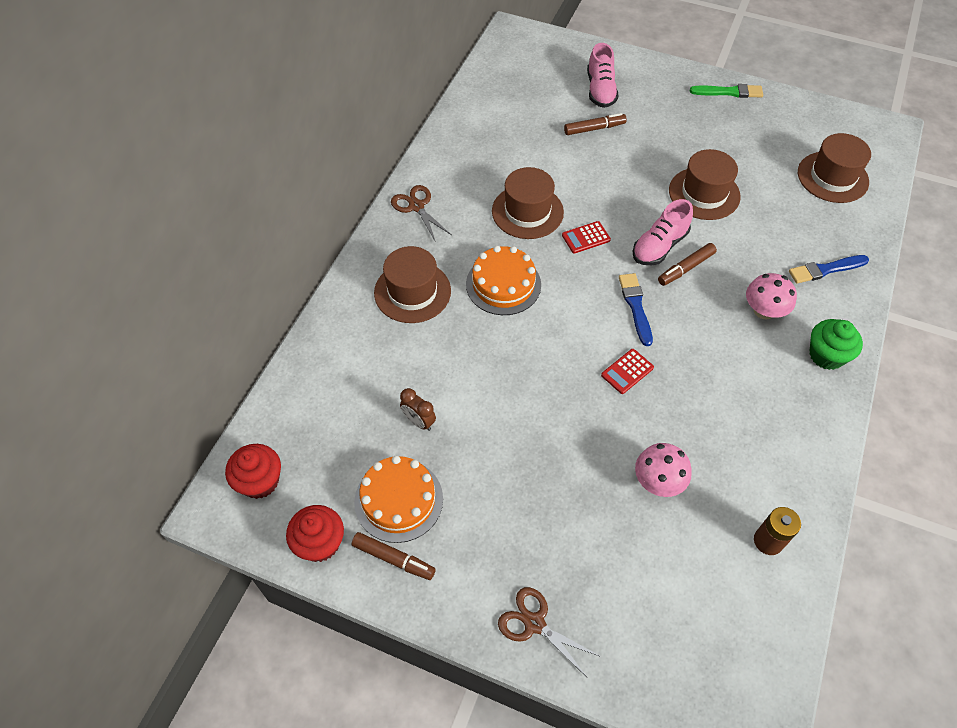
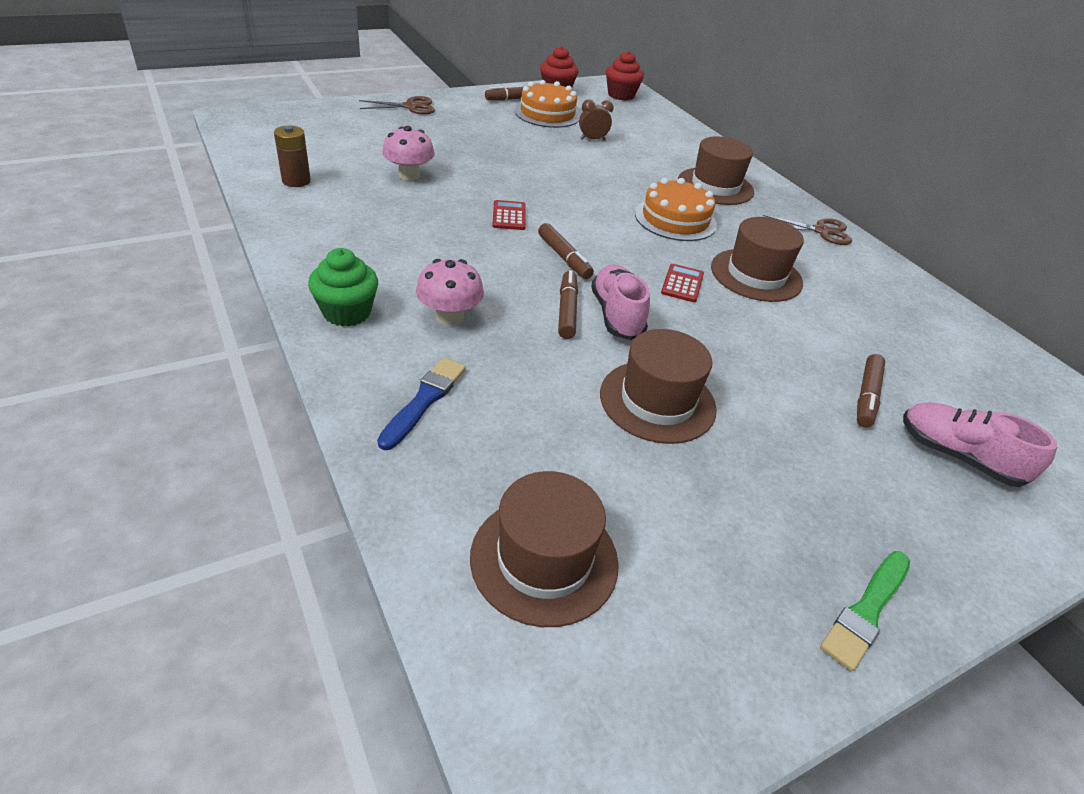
camera: 125 degrees right, 15 degrees down
(635, 306) = (564, 257): blue brush -> brown marker

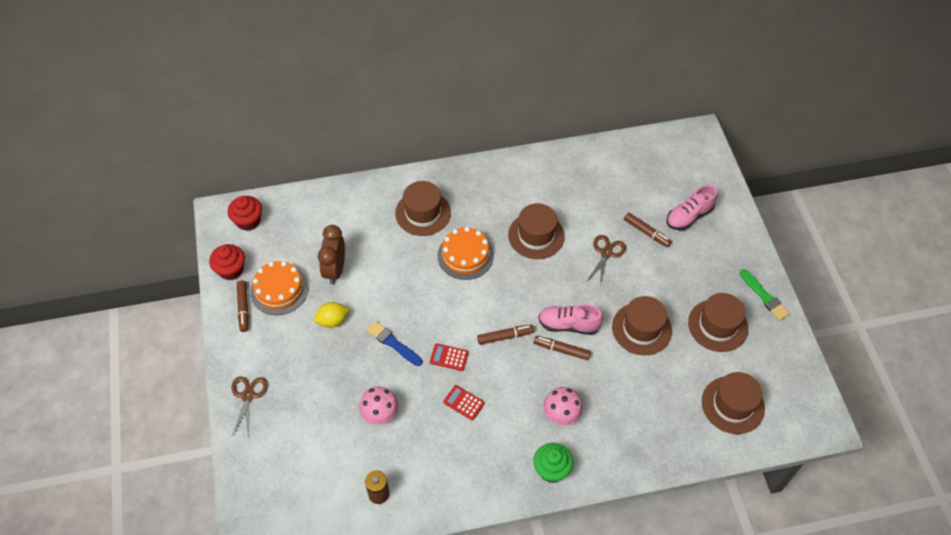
camera: 70 degrees left, 15 degrees up
(424, 400) = (632, 437): blue brush -> blue brush (393, 343)
(524, 142) = (332, 321): none -> yellow lemon
(592, 139) = (335, 270): brown clock -> brown clock, size x1.72
(682, 283) = (541, 279): red calculator -> red calculator (464, 403)
(732, 520) = (717, 325): none -> brown hat
(821, 231) = (490, 175): brown scissors -> brown scissors (606, 253)

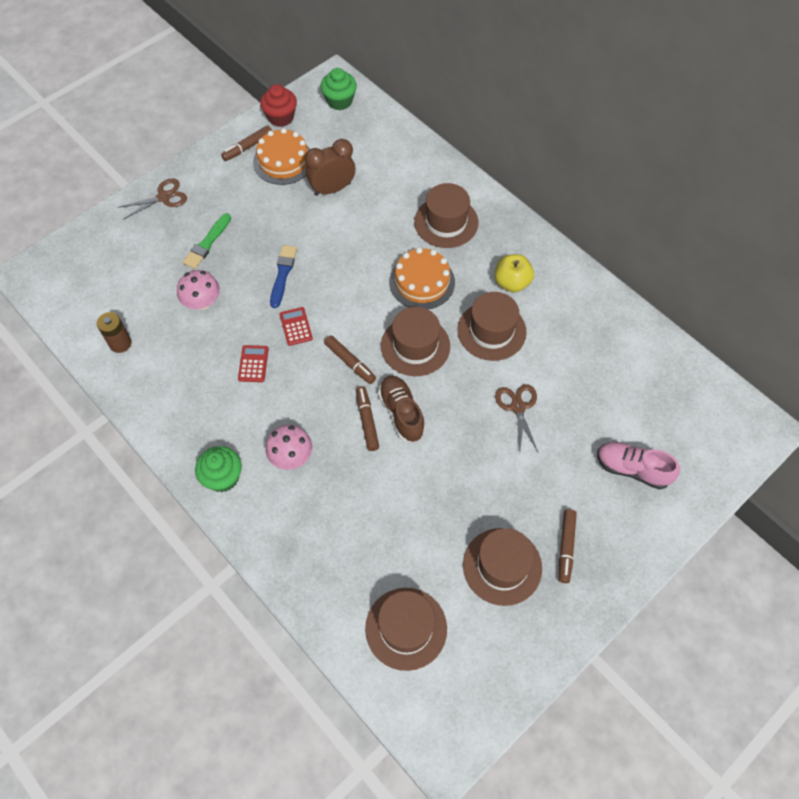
camera: 60 degrees right, 5 degrees up
(248, 221) = (339, 101): red cupcake -> green cupcake
(332, 321) = (277, 216): yellow lemon -> none
(504, 202) = (511, 283): none -> yellow apple
(568, 325) = (401, 413): pink shoe -> brown shoe
(606, 253) = (518, 407): brown scissors -> brown scissors turned 90 degrees counterclockwise
(641, 329) = (444, 487): brown hat -> brown hat (415, 346)
(646, 232) = (575, 434): brown marker -> brown marker (566, 547)
(764, 296) = (579, 603): green brush -> green brush (207, 243)

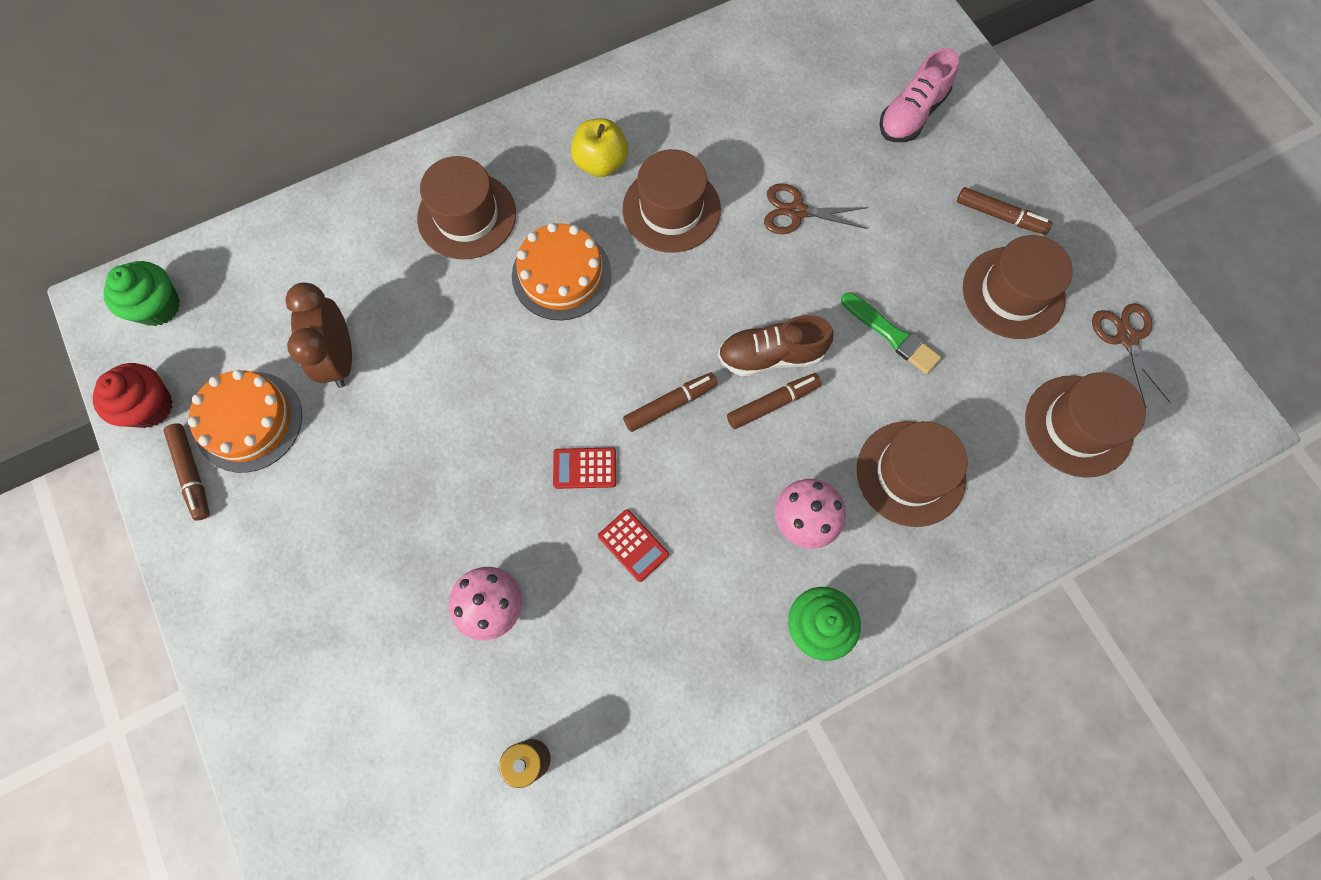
camera: 75 degrees left, 10 degrees up
(164, 197) = (244, 639): brown scissors -> brown scissors (1126, 338)
(207, 243) = (375, 578): green brush -> green brush (891, 335)
(253, 364) = (633, 545): red calculator -> red calculator turned 150 degrees counterclockwise
(283, 274) = (480, 468): blue brush -> none
(367, 421) = (772, 403): brown marker -> brown marker turned 150 degrees clockwise
(415, 346) = (667, 311): brown hat -> brown hat (910, 473)

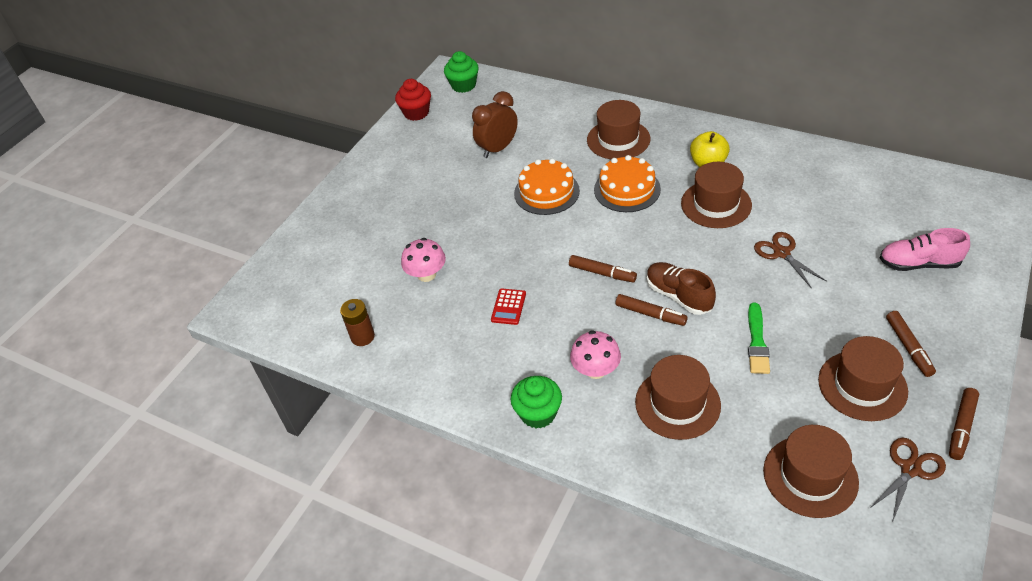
camera: 60 degrees right, 25 degrees down
(192, 473) = (399, 143): brown marker -> brown marker (961, 427)
(249, 421) = (439, 143): orange cake -> orange cake (546, 192)
(584, 468) = (531, 263): red calculator -> none

